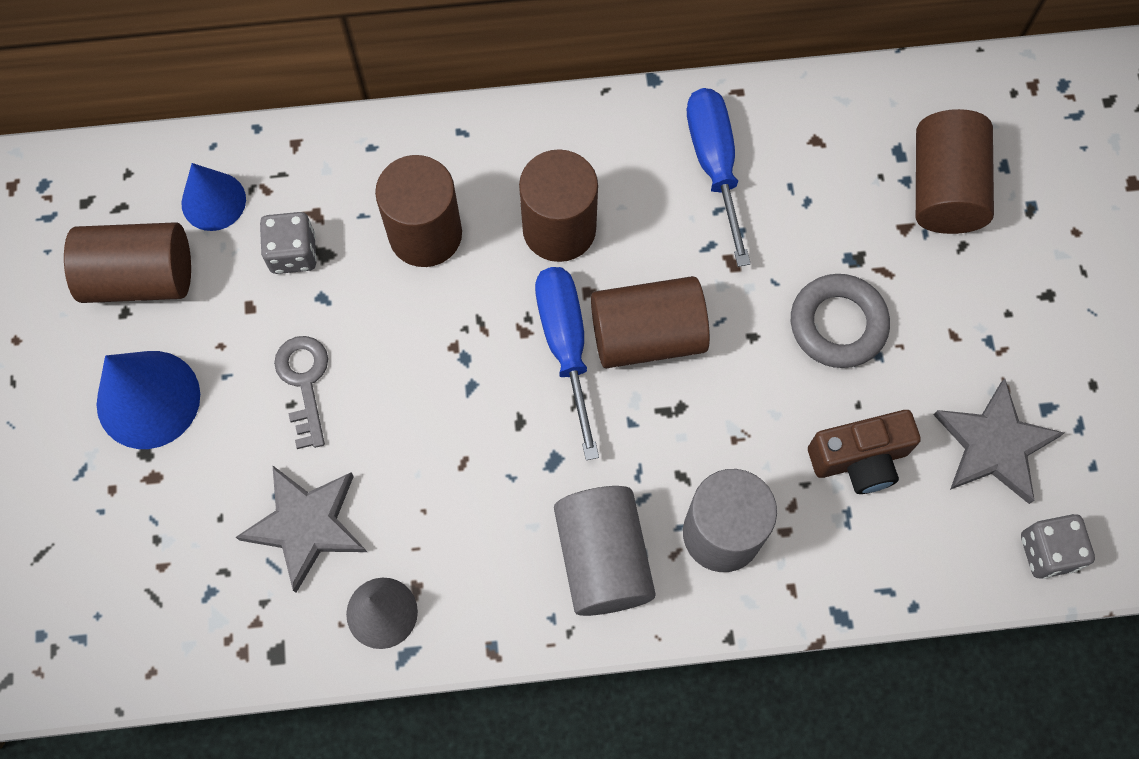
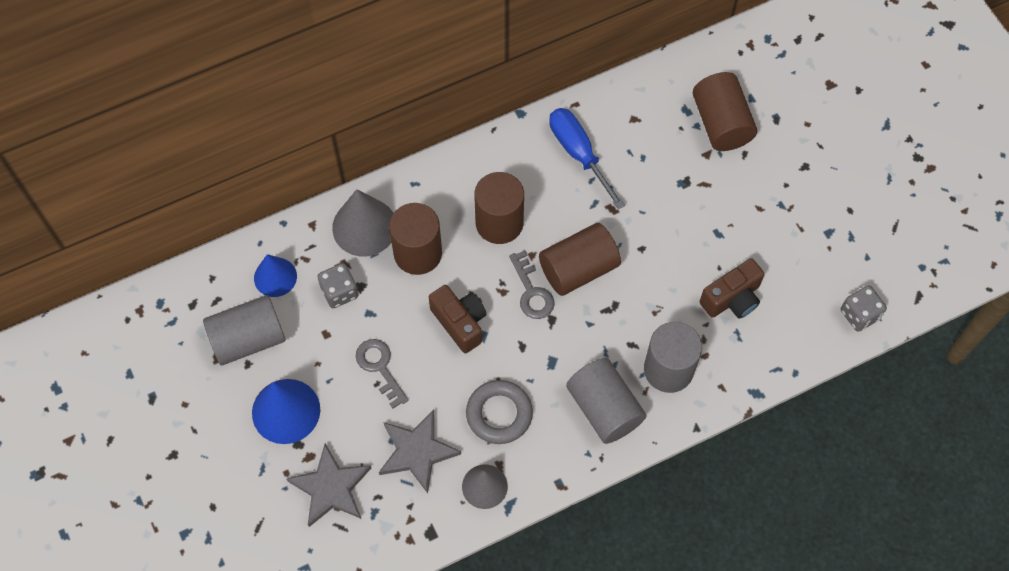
camera: 20 degrees left, 5 degrees down
(140, 277) = (248, 339): brown cylinder -> grey cylinder
(366, 171) = (364, 227): none -> grey cone
(444, 356) = (460, 323): none -> brown camera
(566, 346) = (532, 291): blue screwdriver -> grey key
(838, 324) = (689, 224): grey ring -> grey ring (499, 414)
(994, 445) = (806, 264): grey star -> grey star (331, 488)

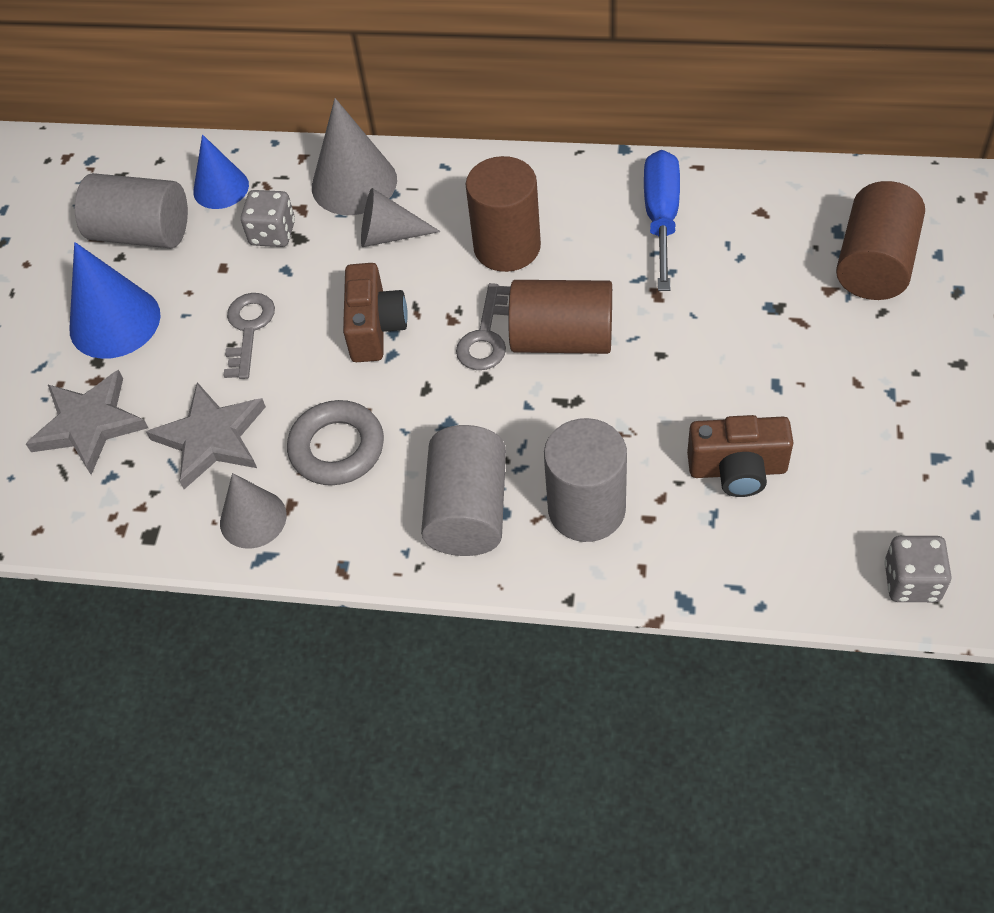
camera: 40 degrees right, 10 degrees down
(418, 253) = (389, 235): brown cylinder -> grey cone

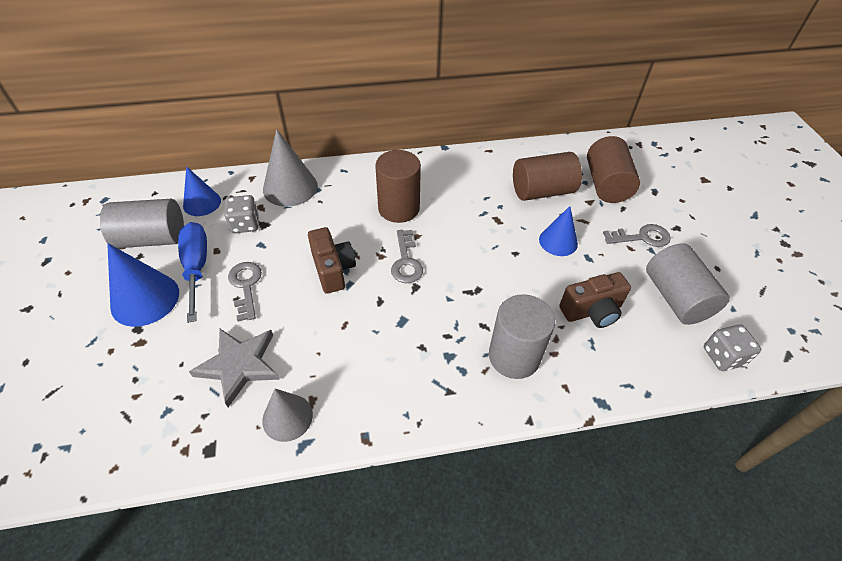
camera: 25 degrees left, 5 degrees down
(89, 424) = (141, 375): grey star -> none
(337, 448) = (333, 352): grey ring -> none
(389, 235) = (322, 213): grey cone -> none
(467, 510) = (438, 375): grey cylinder -> grey cylinder (676, 298)
(562, 339) = (453, 254): brown cylinder -> brown cylinder (542, 191)
(661, 218) = (481, 179): blue screwdriver -> blue screwdriver (197, 267)
(739, 349) = (558, 241): none -> blue cone
(886, 368) = (642, 237): none -> grey key

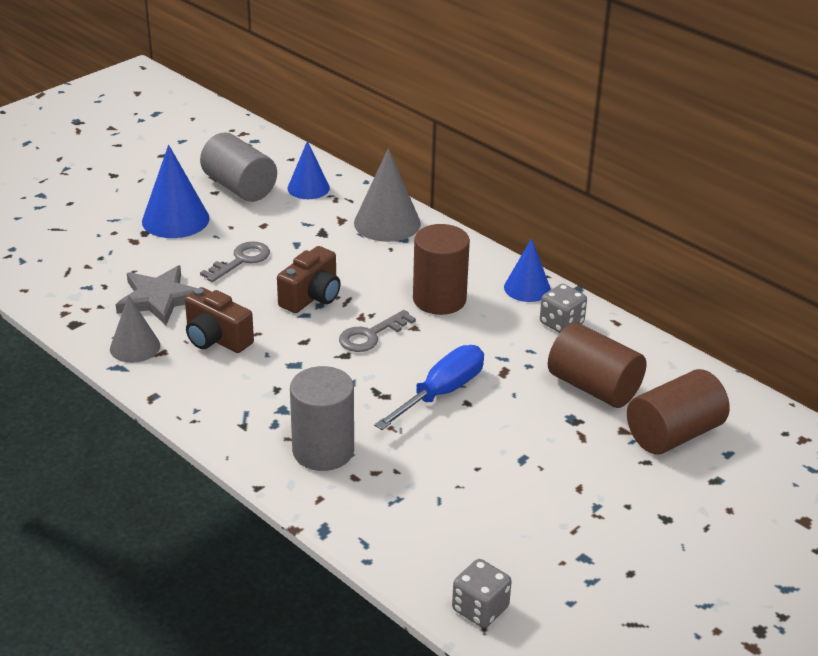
camera: 55 degrees right, 15 degrees down
(197, 267) = (234, 225): blue screwdriver -> blue screwdriver (441, 392)
(245, 224) = (310, 223): grey dice -> grey dice (561, 323)
(558, 241) = (522, 427): blue cone -> blue cone (527, 288)
(592, 311) = (441, 486): brown camera -> brown camera (216, 339)
(642, 237) = (609, 492): grey key -> none
(676, 298) = (534, 547): grey cylinder -> none

